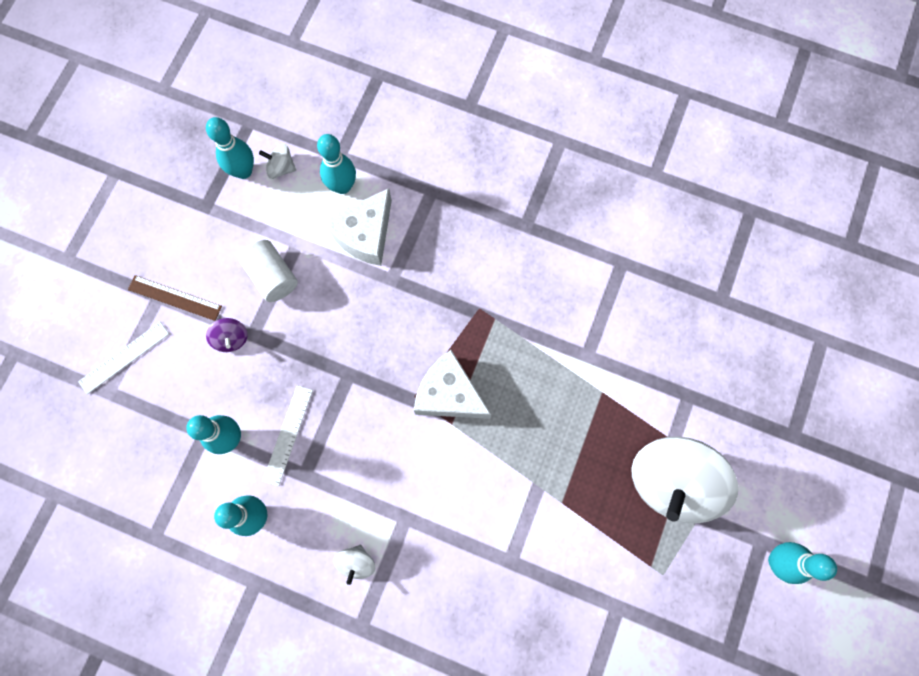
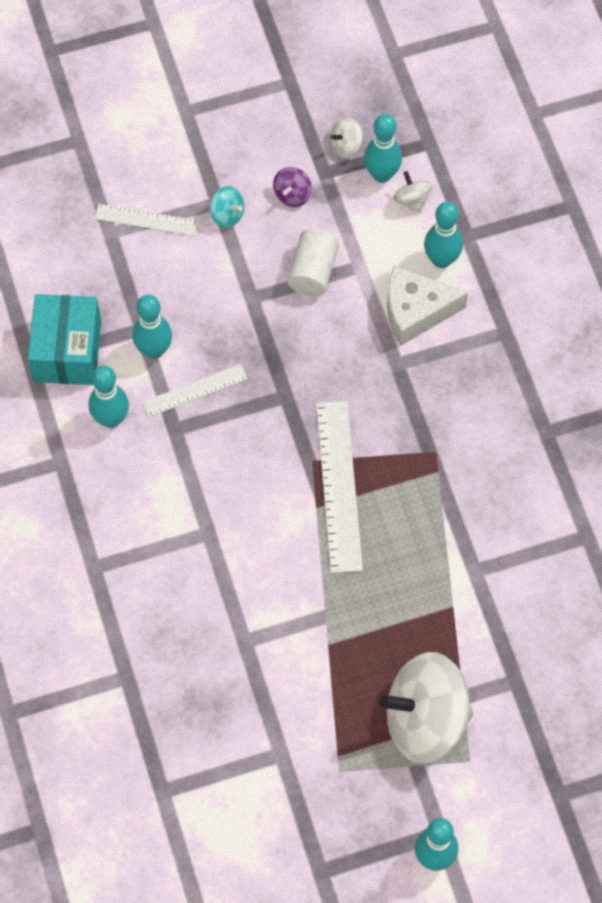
camera: 50 degrees right, 10 degrees down
(172, 503) = (67, 351): none -> turquoise box
(175, 298) = (227, 215): brown ruler -> turquoise spinning top
(231, 338) = (233, 284): purple spinning top -> purple spinning top (292, 195)
(356, 562) = (140, 523): white spinning top -> white spinning top (346, 145)
(449, 394) = (339, 486): white cheese -> white ruler

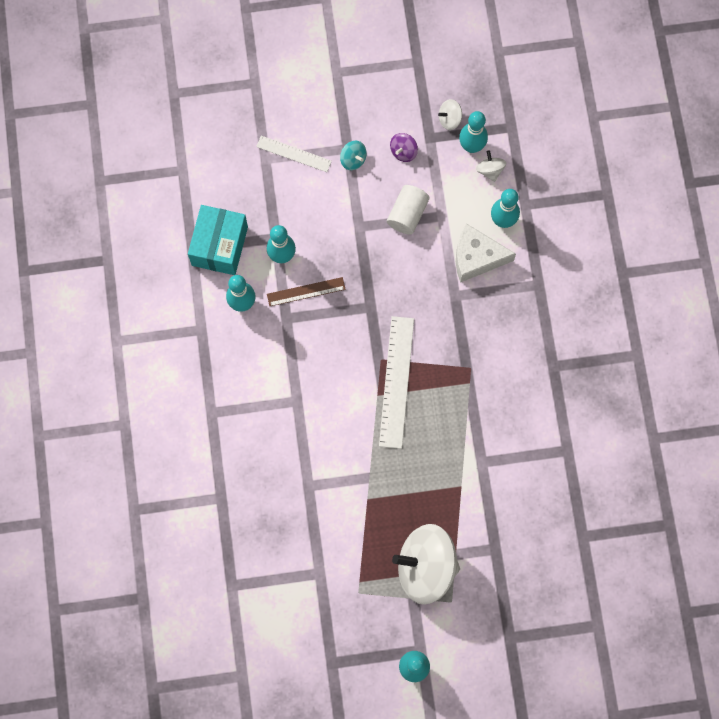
camera: 10 degrees right, 10 degrees up
(194, 390) = (306, 291): white ruler -> brown ruler

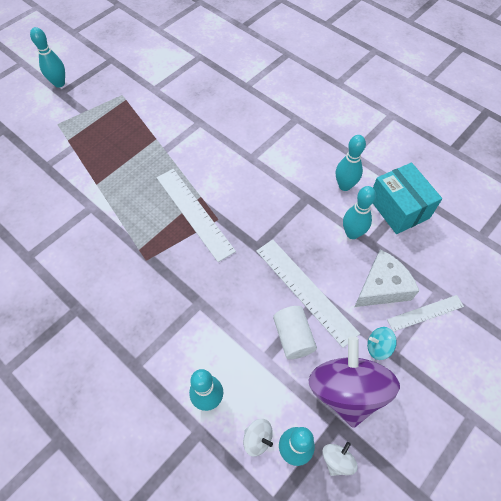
camera: 140 degrees right, 15 degrees down
(306, 291) = (312, 223): brown ruler -> none
(365, 240) = (305, 290): none -> white ruler
(403, 151) = (346, 390): purple spinning top -> purple spinning top, size x2.42
(425, 567) = (88, 129): white spinning top -> none
(476, 257) = (206, 346): white cheese -> white cheese (382, 287)

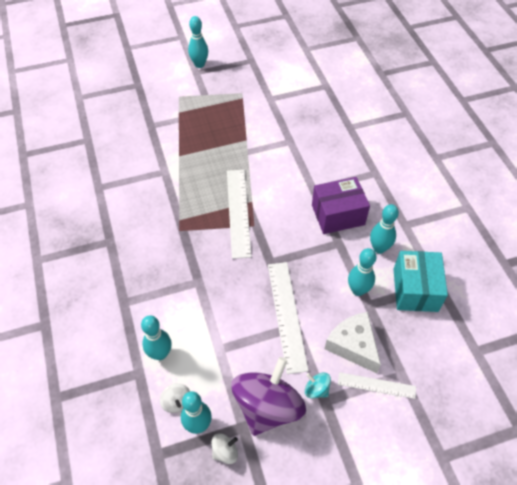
camera: 30 degrees right, 5 degrees down
(289, 172) = (338, 215): none -> purple box
(293, 337) = (252, 345): white cylinder -> none
(382, 287) = (353, 345): white cheese -> white cheese turned 120 degrees counterclockwise

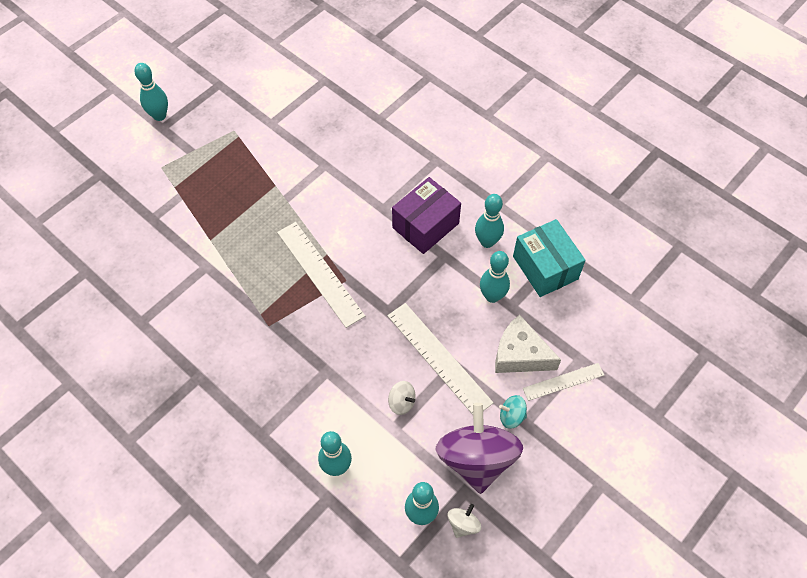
camera: 30 degrees left, 5 degrees up
(176, 402) = (385, 505): white spinning top -> white spinning top (401, 402)

